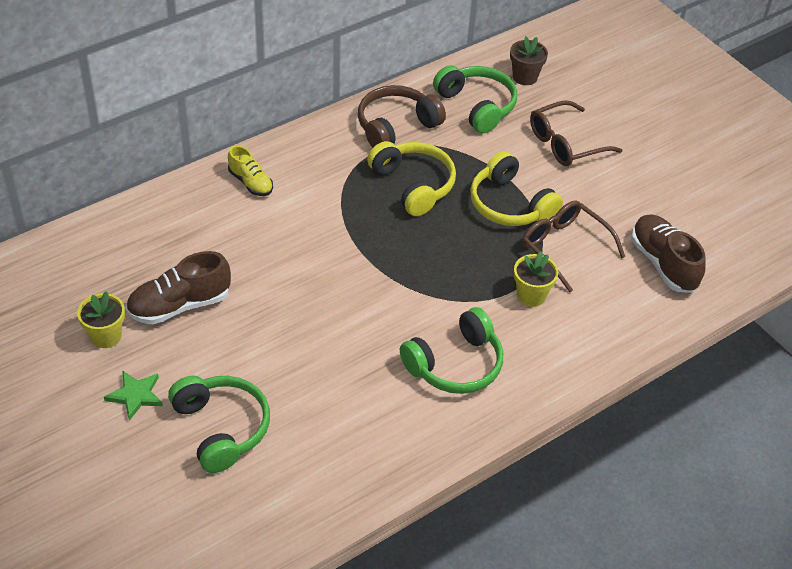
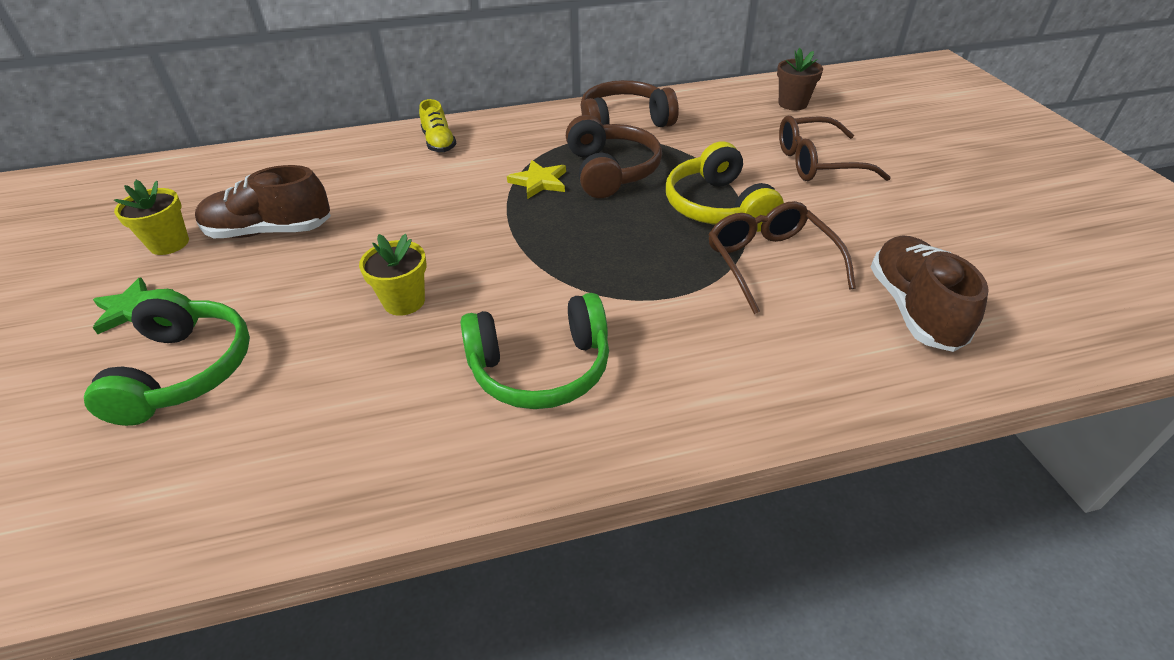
camera: 25 degrees right, 5 degrees down
(363, 208) = (539, 182): none -> yellow star
(413, 185) = (610, 171): yellow headphones -> brown headphones
(476, 106) = (724, 118): green headphones -> none
(531, 295) = (696, 307): yellow flower pot -> yellow flower pot (404, 301)

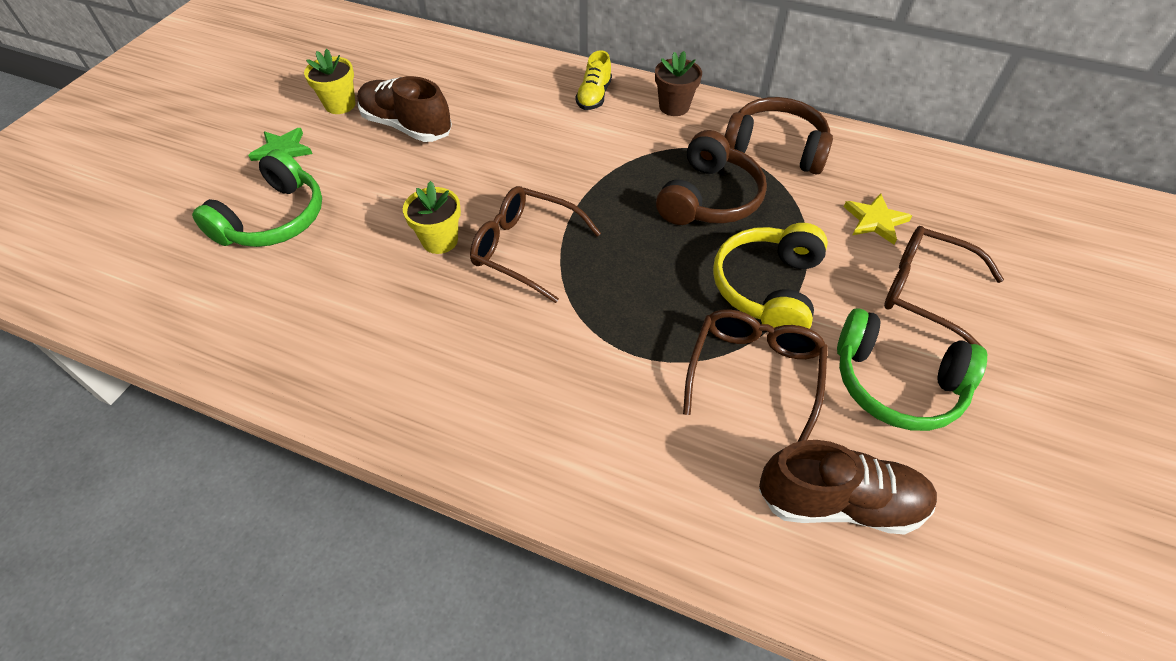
camera: 35 degrees right, 10 degrees up
(495, 270) = (525, 249): none -> brown glasses
(539, 182) = (637, 178): yellow star -> yellow star (875, 221)
(540, 368) = (478, 356): green headphones -> green headphones (896, 383)
(792, 104) = (980, 207): brown flower pot -> brown flower pot (674, 107)
(914, 309) = (839, 502): brown shoe -> brown shoe turned 60 degrees clockwise

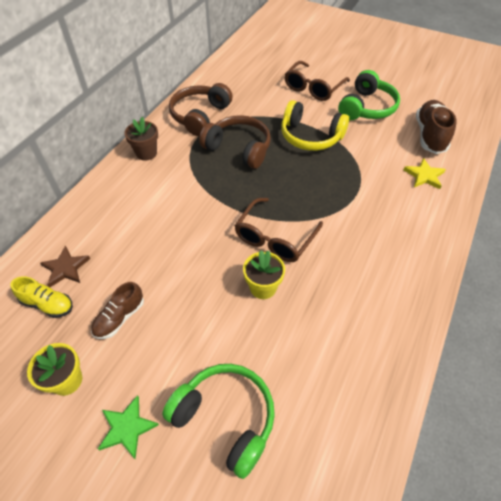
camera: 85 degrees left, 0 degrees up
(407, 126) = (120, 318): brown shoe -> brown shoe, size x0.62
(474, 78) = (65, 268): none -> brown star
(594, 96) = (120, 193): yellow shoe -> yellow shoe (48, 304)
(754, 373) = (365, 150): brown glasses -> none
(875, 221) = (264, 92): yellow star -> yellow star (424, 176)

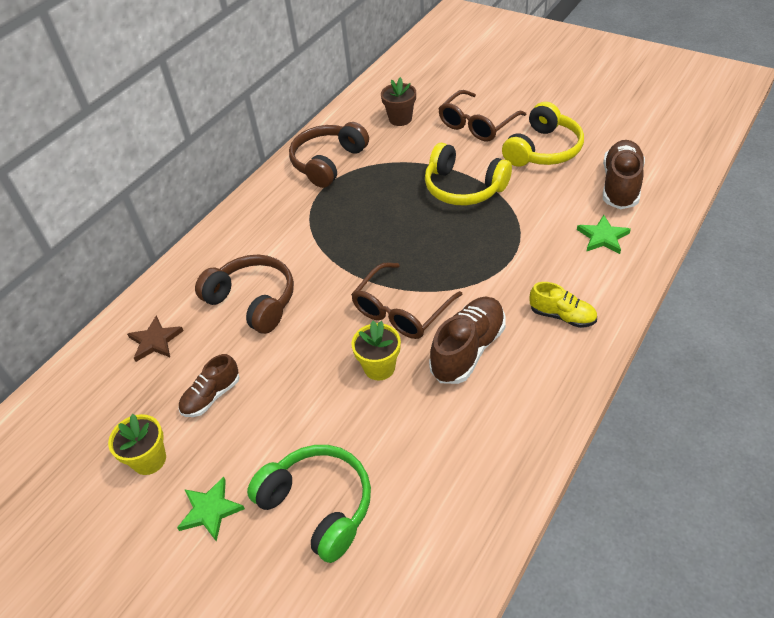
camera: 10 degrees right, 5 degrees down
(48, 304) = (133, 379): yellow shoe -> yellow shoe (562, 316)
(146, 153) = (258, 209): brown flower pot -> brown flower pot (400, 119)
(239, 149) = (371, 203): brown headphones -> brown headphones (253, 301)
(334, 270) = (468, 350): none -> brown shoe
(367, 107) = (543, 150): green headphones -> yellow headphones
(424, 176) = (602, 237): yellow star -> green star

